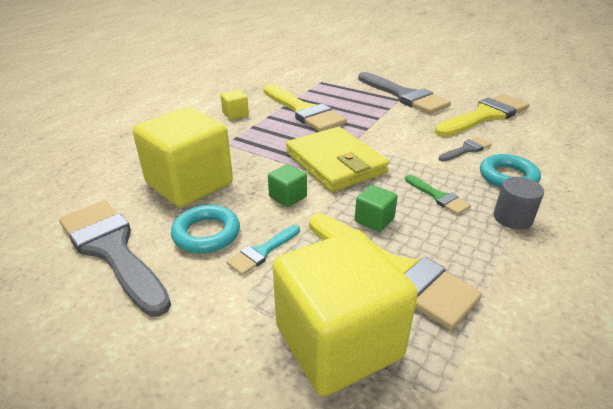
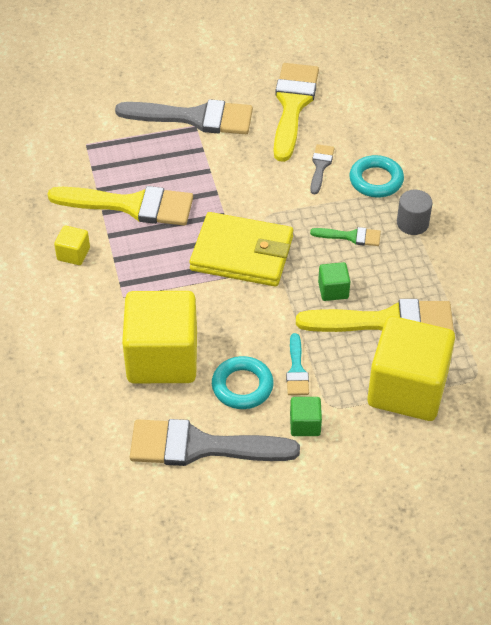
camera: 45 degrees left, 15 degrees up
(288, 197) = (252, 314): green cube -> green cube (305, 425)

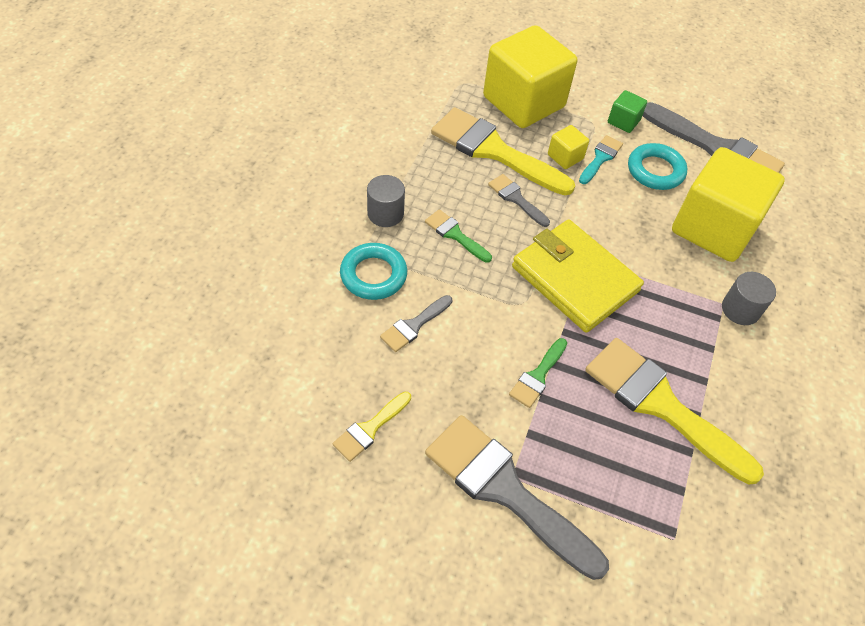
camera: 150 degrees left, 5 degrees up
(73, 254) = (757, 381): yellow cube -> yellow cube (565, 157)
(108, 299) = (740, 309): none -> grey cylinder
(220, 180) = (537, 376): none -> green brush
(293, 105) = (369, 429): yellow brush -> yellow brush, size x0.47
(333, 290) = (516, 198): green cube -> grey brush

